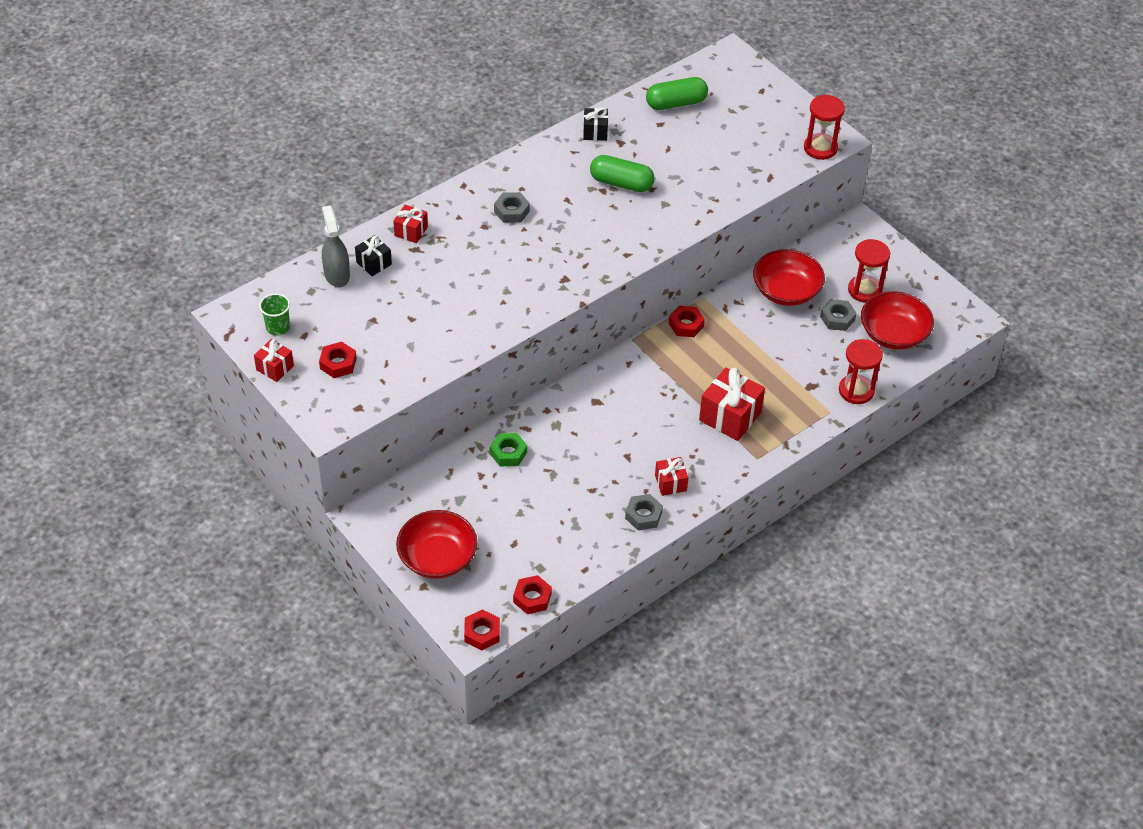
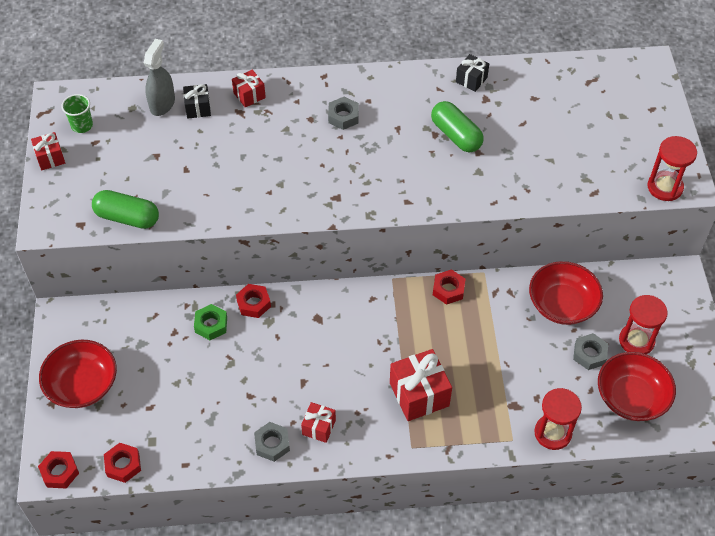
camera: 35 degrees right, 5 degrees up
(338, 363) = (98, 179): red nut -> red nut (253, 303)
(676, 103) = (563, 86): green capsule -> green capsule (127, 217)

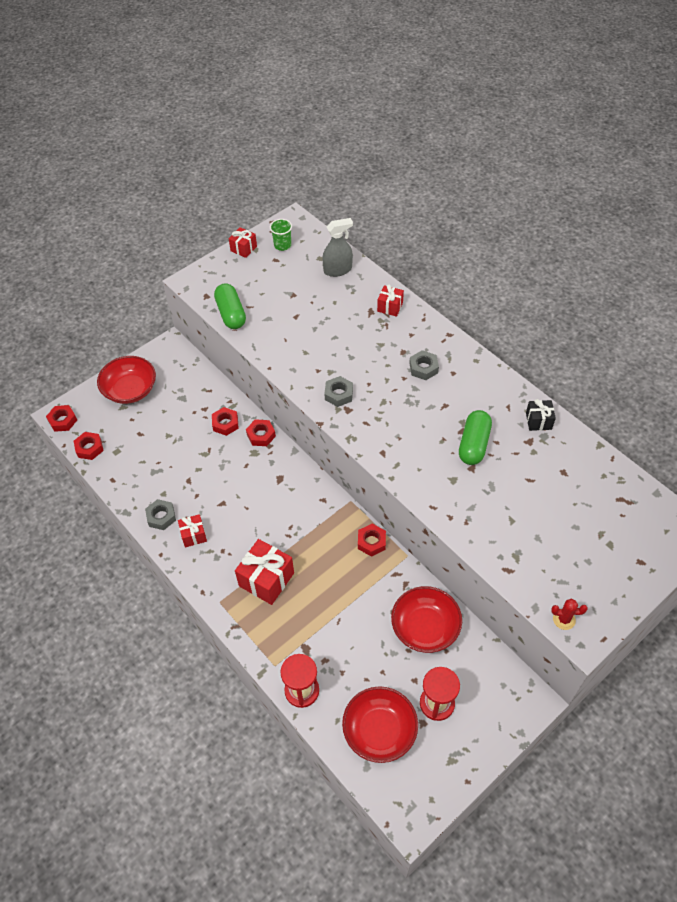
camera: 55 degrees right, 0 degrees up
(198, 108) = (352, 289): black gift -> none
(211, 325) = (225, 424): green nut -> red nut
(589, 354) = (395, 675): grey nut -> grey nut (339, 394)
(665, 187) = (564, 619): red hourglass -> red cactus

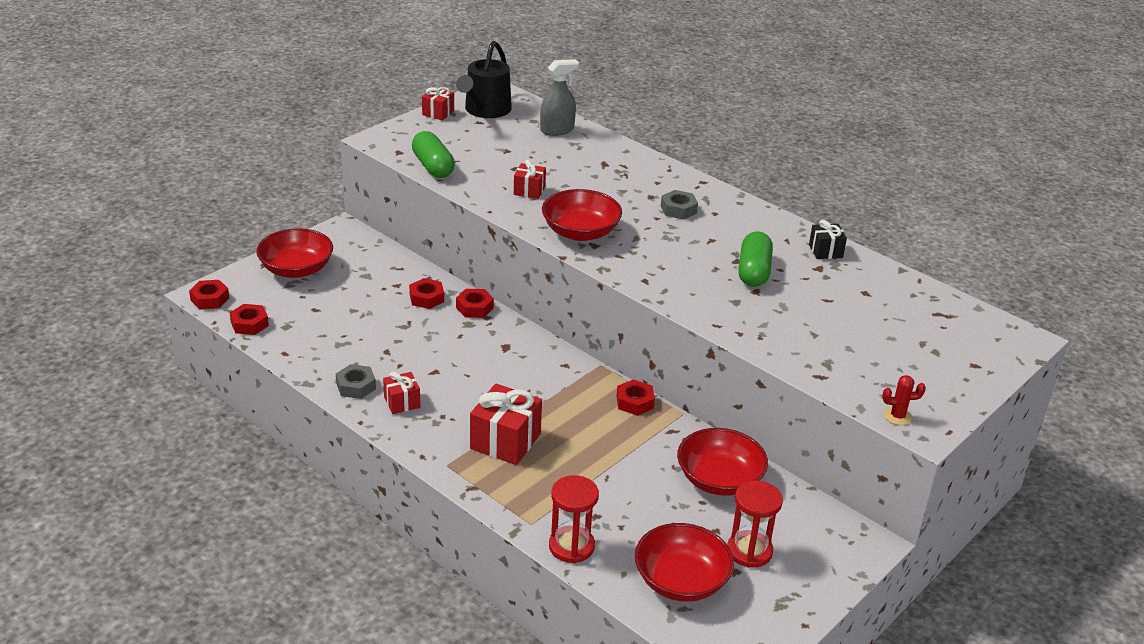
camera: 10 degrees left, 20 degrees down
(282, 245) = (485, 110): green cup -> black watering can
(339, 394) = (580, 232): grey nut -> red bowl
(390, 307) = (627, 160): red gift -> red gift (529, 190)

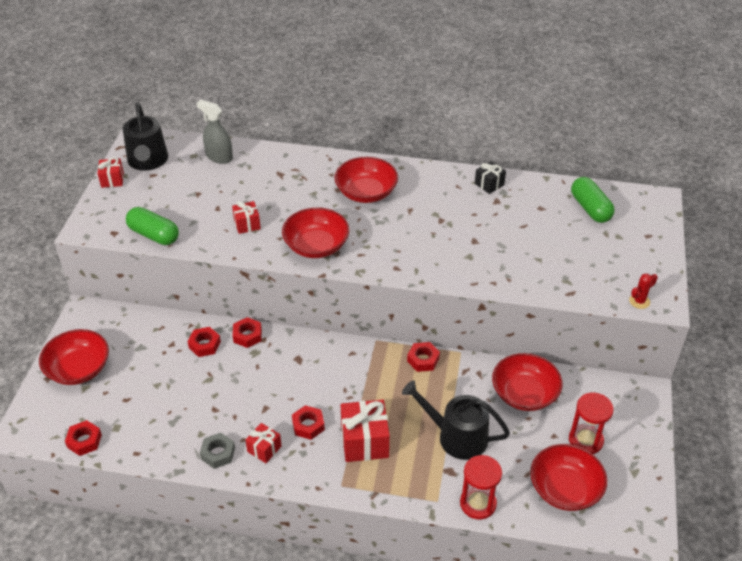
camera: 30 degrees left, 10 degrees up
(210, 299) = (30, 434): red nut -> red nut (308, 425)
(557, 130) = (219, 157): grey spray bottle -> grey spray bottle turned 90 degrees counterclockwise
(605, 481) = (456, 436): none -> black watering can
(678, 209) = (366, 192): grey nut -> red bowl
(753, 271) = (459, 224): green capsule -> green capsule (590, 208)

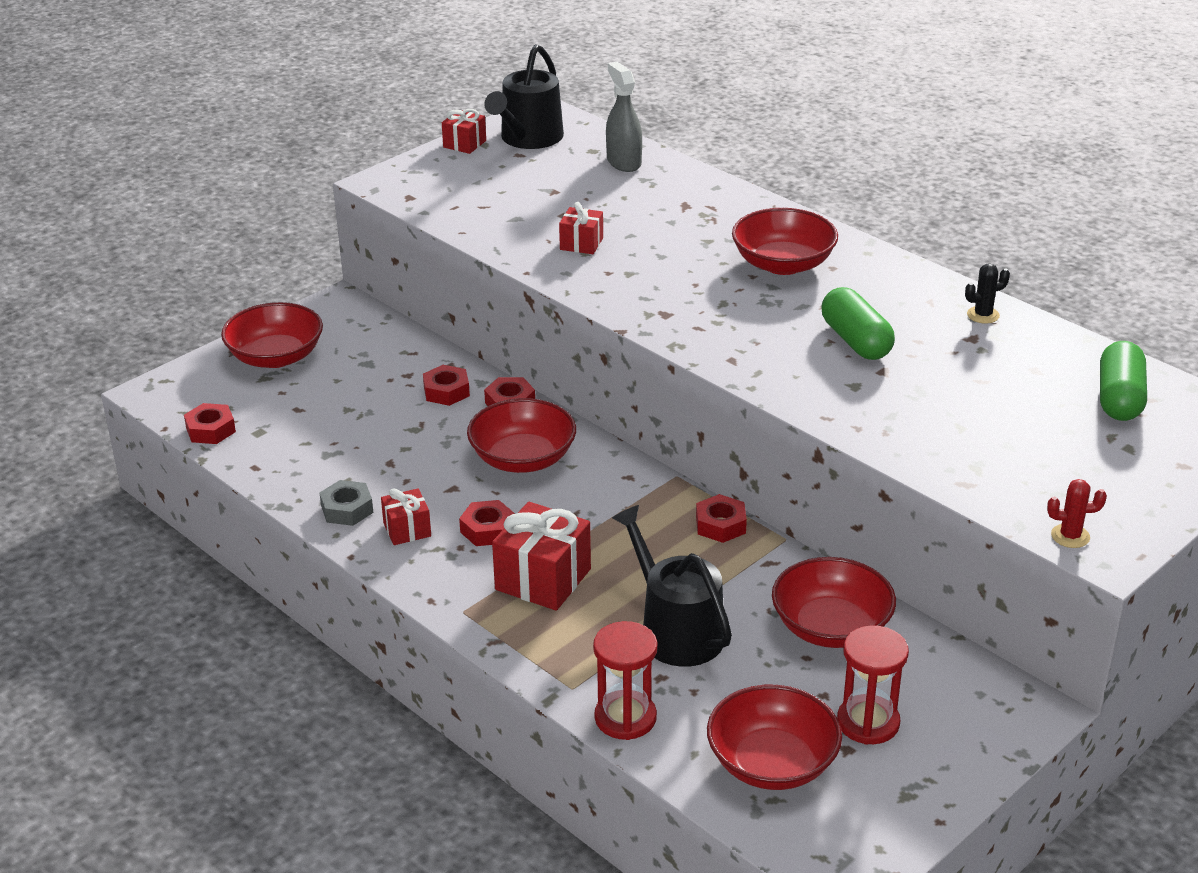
camera: 35 degrees right, 10 degrees down
(154, 235) = (454, 215): green capsule -> green capsule (856, 341)
(316, 246) = (647, 297): red bowl -> red bowl (523, 458)
(489, 184) = (983, 315): black gift -> black cactus

